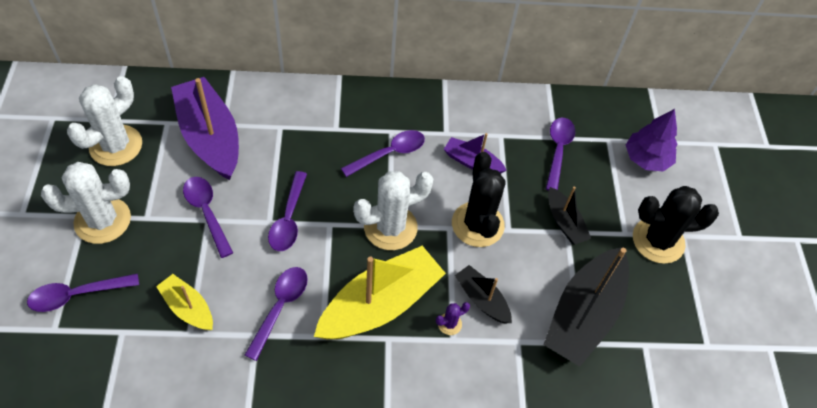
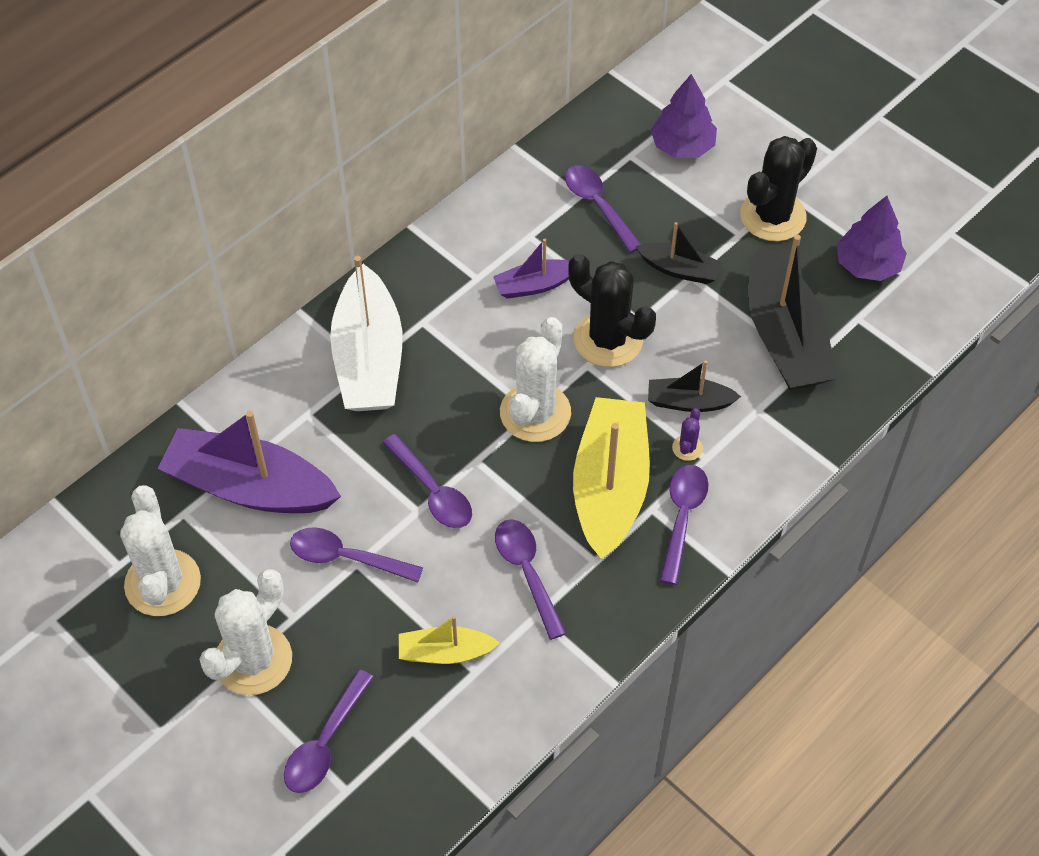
camera: 40 degrees left, 0 degrees up
(342, 126) = (369, 358): none -> white boat
(389, 153) = (448, 345): purple spoon -> purple spoon (682, 517)
(688, 319) = (867, 265): none -> purple tree

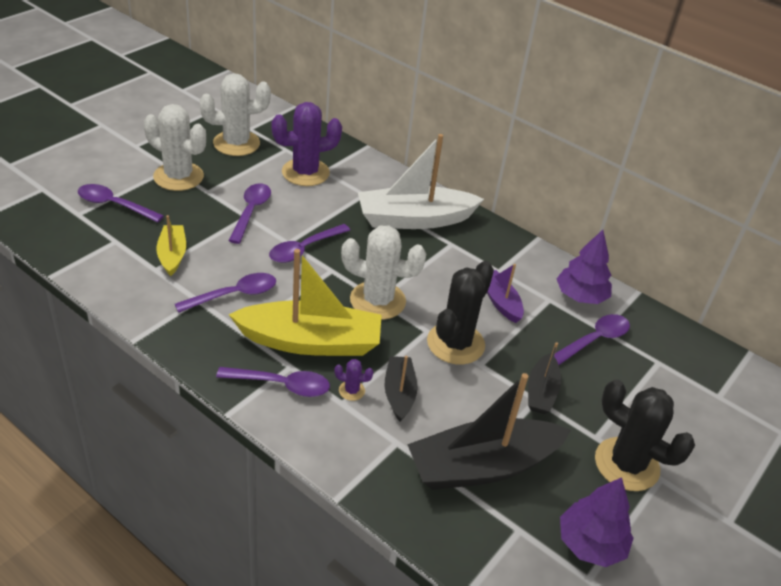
camera: 80 degrees right, 15 degrees down
(250, 487) = (305, 172): purple boat -> purple cactus
(682, 146) = (685, 398): purple tree -> purple tree (580, 296)

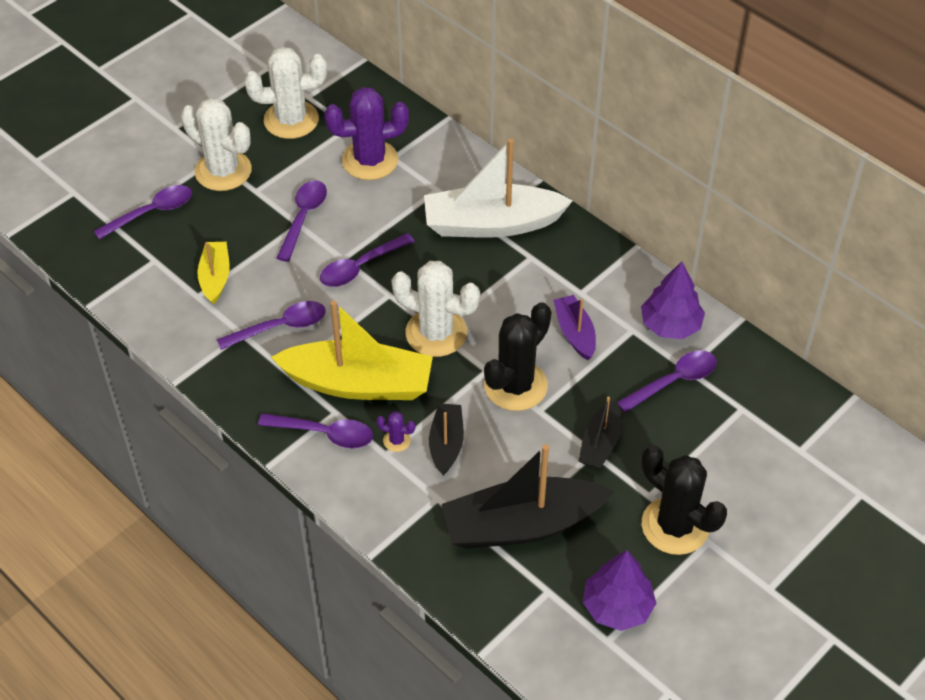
camera: 10 degrees right, 10 degrees up
(114, 205) = (152, 212): purple spoon -> purple spoon turned 120 degrees clockwise

